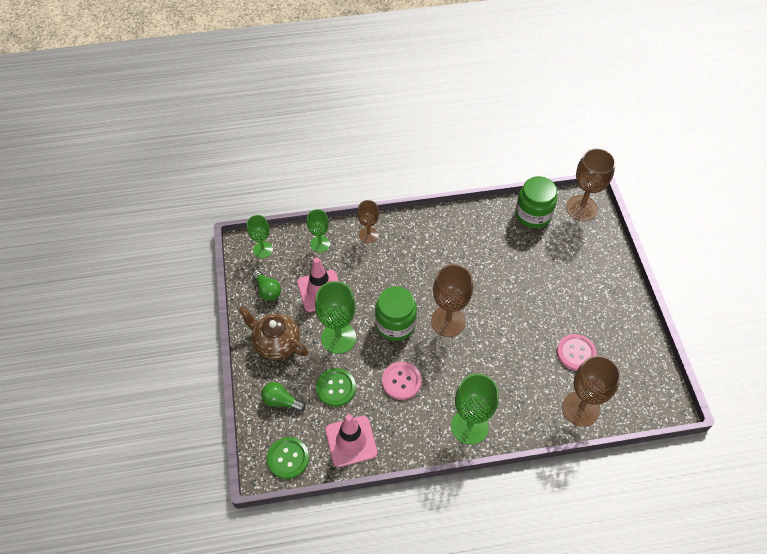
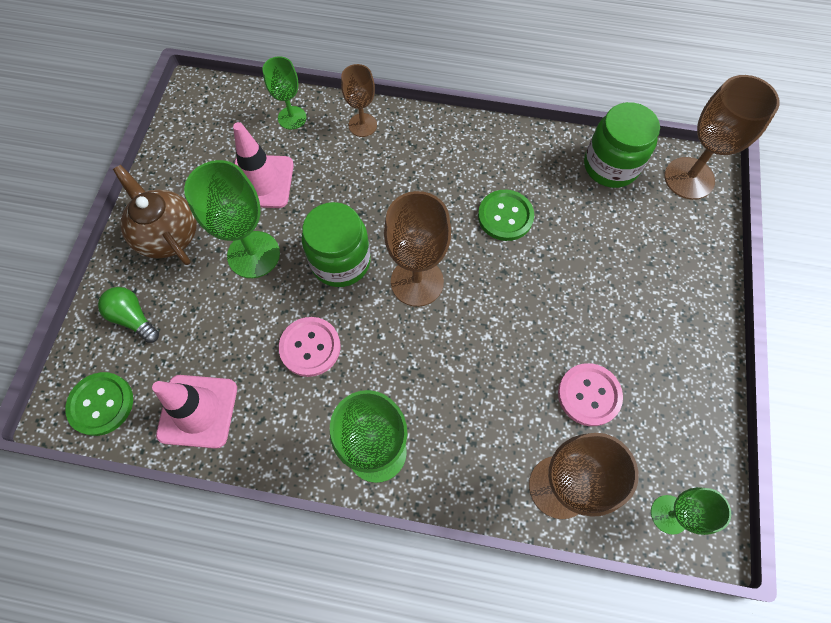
camera: 20 degrees right, 10 degrees up
(263, 249) = (214, 103): green goblet -> green goblet (669, 514)
(267, 290) = (193, 158): green light bulb -> none
(336, 388) = (215, 325): green button -> green button (505, 216)

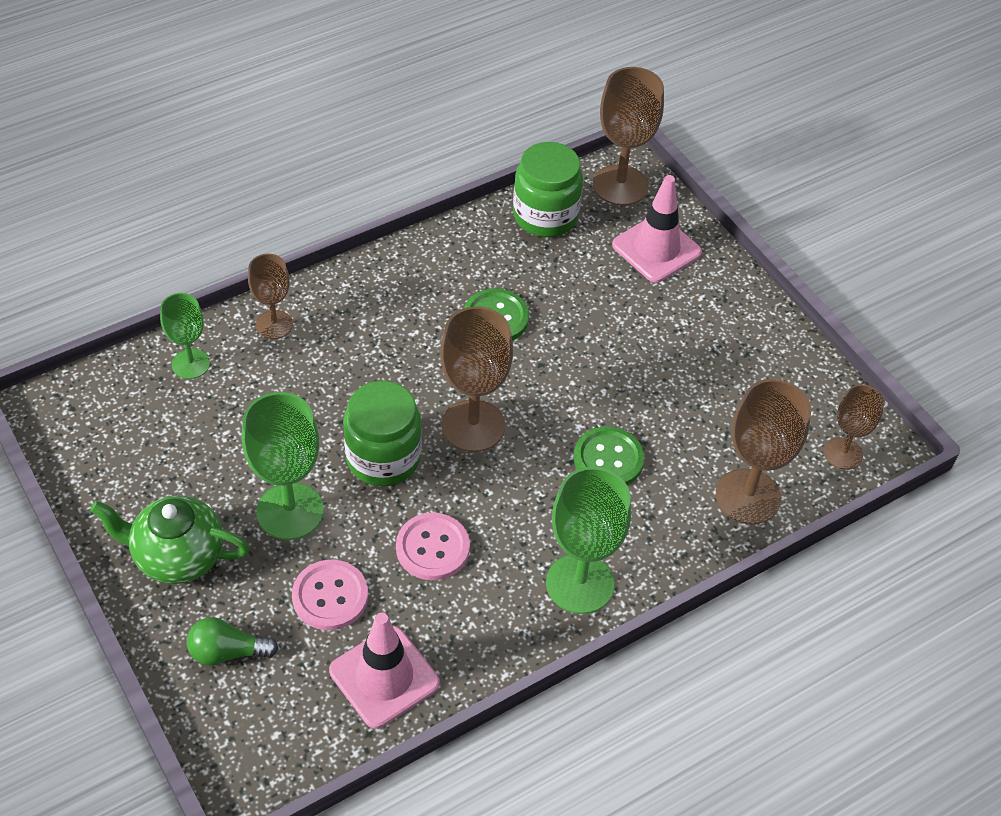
camera: 45 degrees left, 15 degrees down
(101, 404) = (280, 745): green button -> green button (608, 459)
(168, 235) = (178, 556): brown teapot -> green teapot
(261, 181) = (224, 442): pink traffic cone -> pink traffic cone (656, 249)
(589, 395) = (704, 412): pink button -> pink button (330, 596)
(669, 514) = (843, 453): green goblet -> brown goblet

